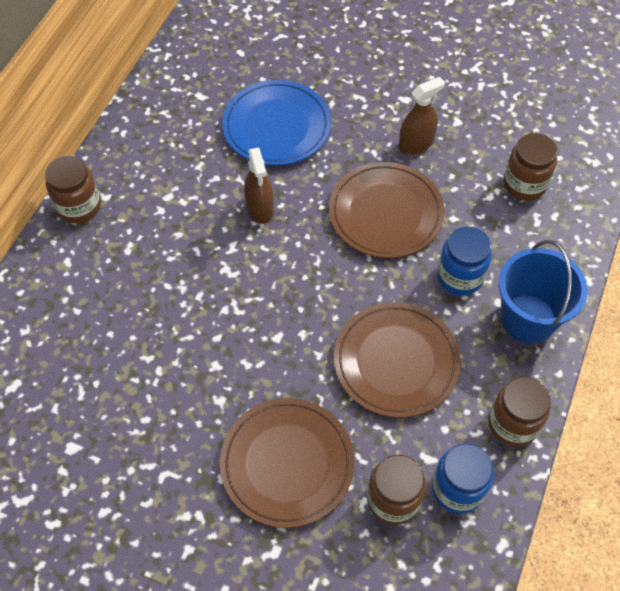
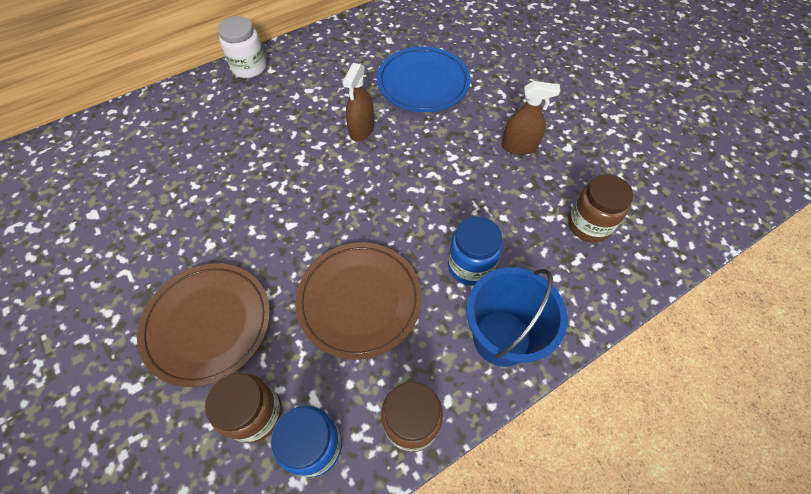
camera: 35 degrees right, 0 degrees up
(79, 206) = (249, 67): brown jar -> white jar
(386, 213) = (451, 183): brown plate -> none

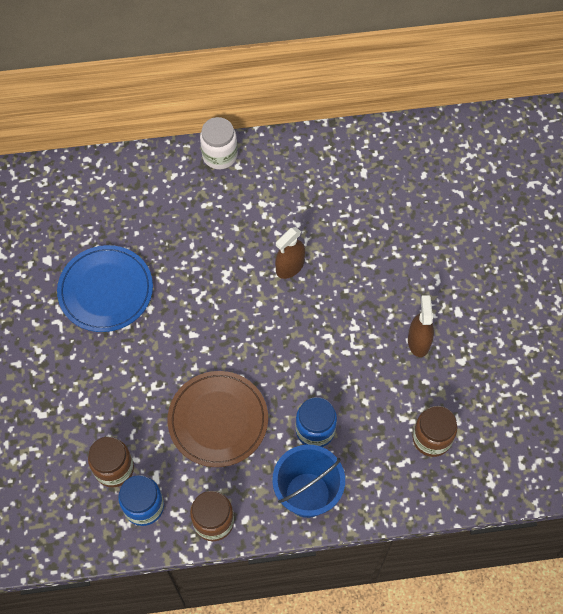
camera: 25 degrees right, 5 degrees up
(208, 324) = (104, 390): brown plate -> none
(423, 83) = (370, 238): blue plate -> blue plate (106, 290)
(519, 146) = (418, 341): brown spray bottle -> brown spray bottle turned 120 degrees counterclockwise

